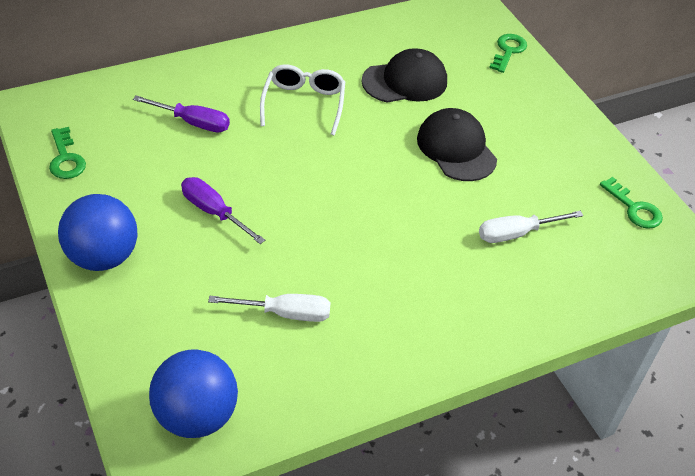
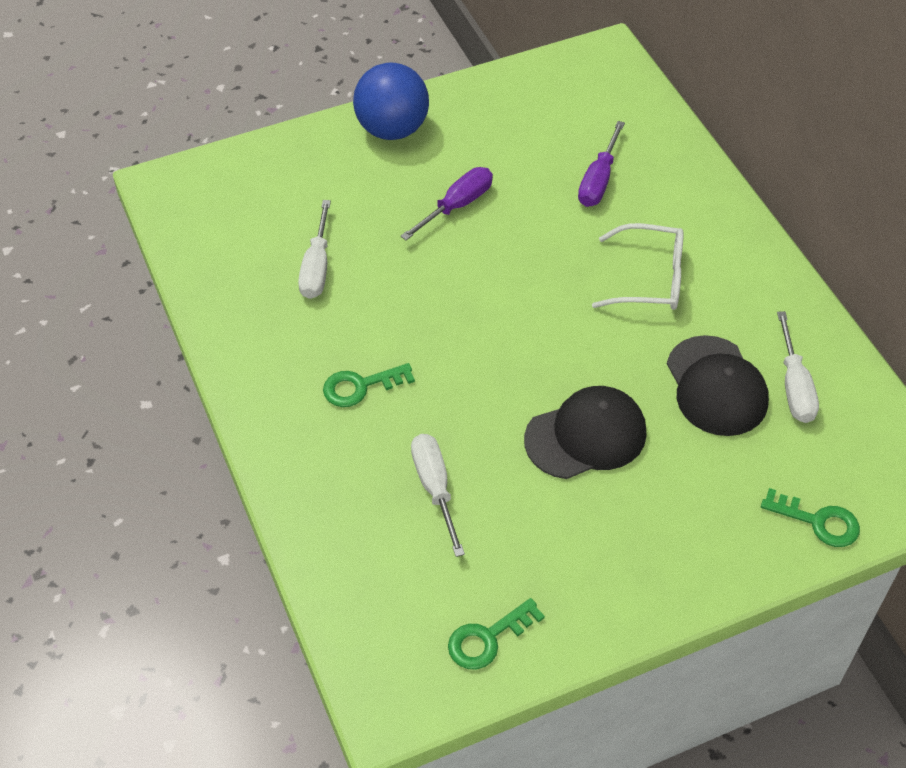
camera: 95 degrees right, 5 degrees up
(66, 159) = (527, 88): green key -> green key (360, 386)
(196, 416) = (202, 207): blue ball -> none
(402, 47) = (794, 387): none -> white screwdriver

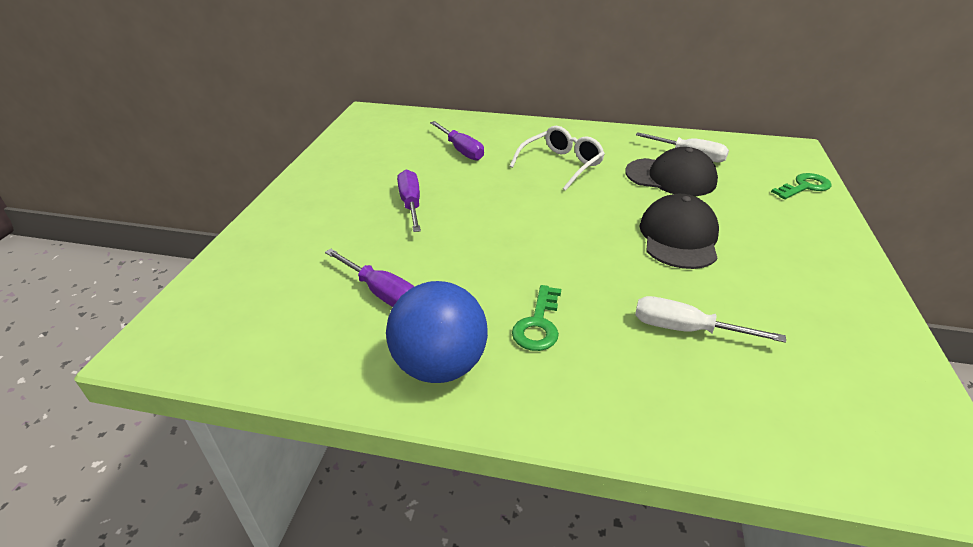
camera: 55 degrees left, 15 degrees down
(316, 268) = (382, 293): white screwdriver -> purple screwdriver
(392, 129) = (302, 201): blue ball -> blue ball (439, 365)
(487, 638) = (876, 369): green key -> none

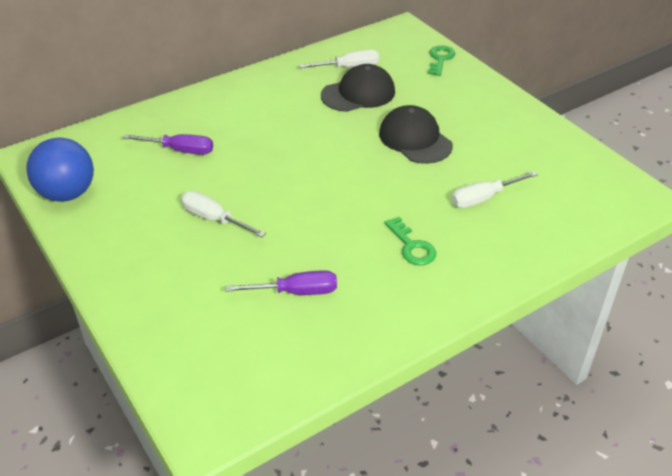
camera: 45 degrees left, 5 degrees up
(411, 203) = (213, 219): purple screwdriver -> white screwdriver
(439, 365) = (394, 306): blue ball -> blue ball (67, 194)
(561, 165) = (274, 122): white glasses -> none

